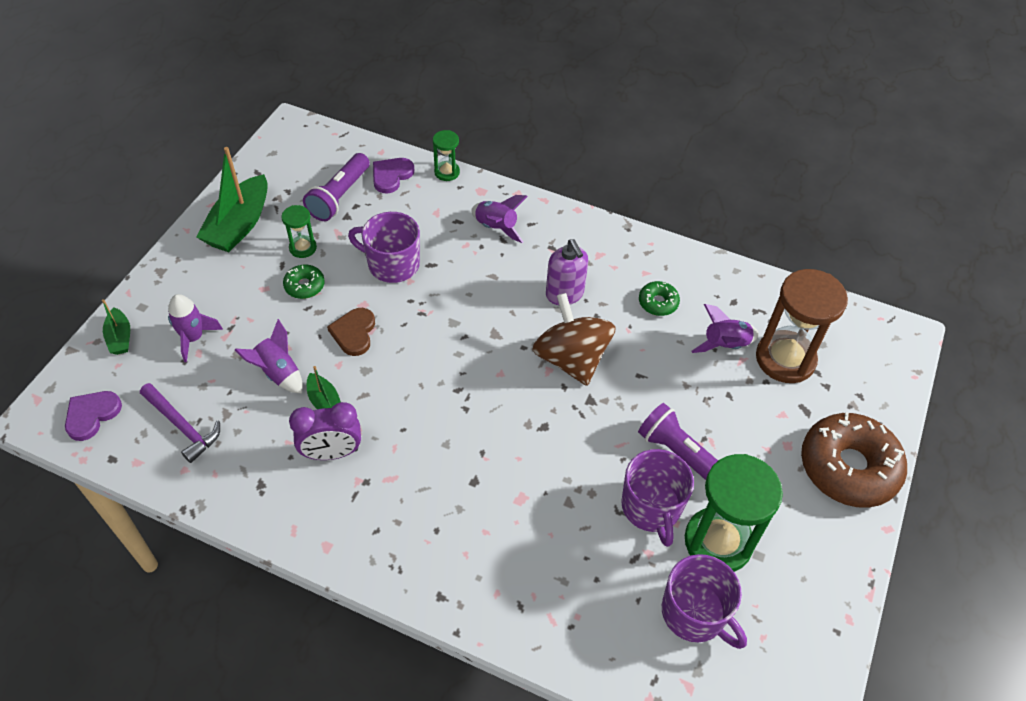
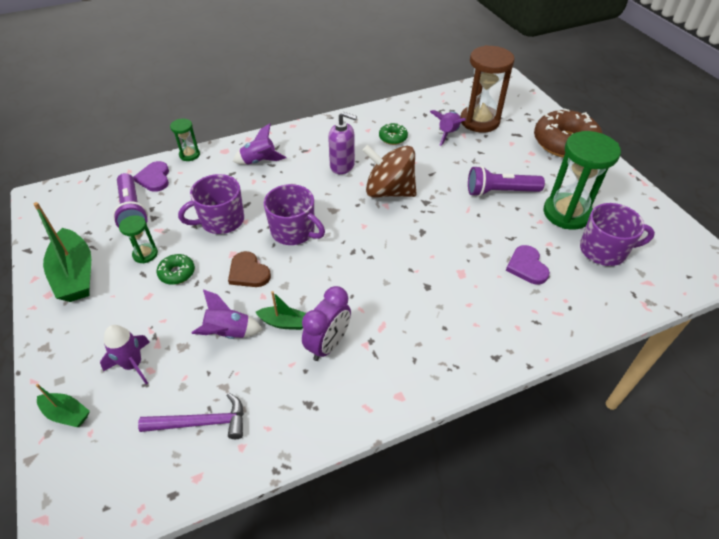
camera: 45 degrees left, 5 degrees down
(91, 415) = (113, 483): purple heart -> purple heart (527, 266)
(651, 507) = (521, 224): purple mug -> purple mug (294, 231)

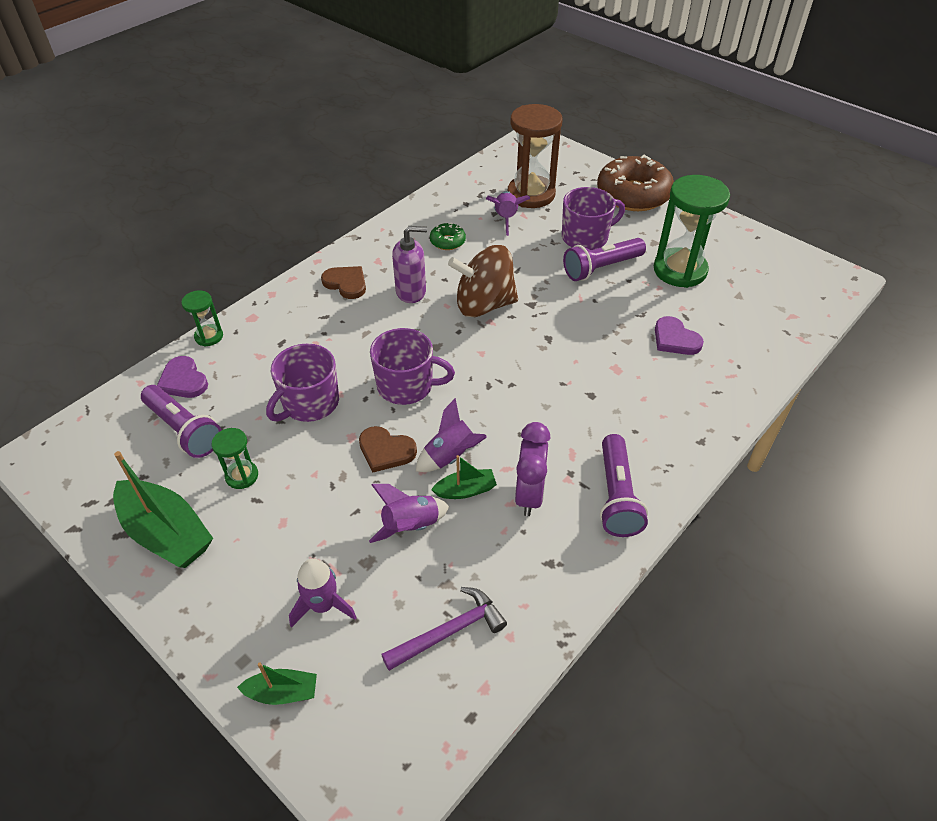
camera: 25 degrees left, 0 degrees up
(177, 273) = (299, 483): green donut -> none
(259, 161) = (306, 317): purple rocket -> purple rocket (451, 456)
(301, 146) = (346, 283): none -> brown heart
(395, 373) = (616, 496): none -> purple flashlight
(604, 250) = (736, 297): purple mug -> purple mug (586, 237)

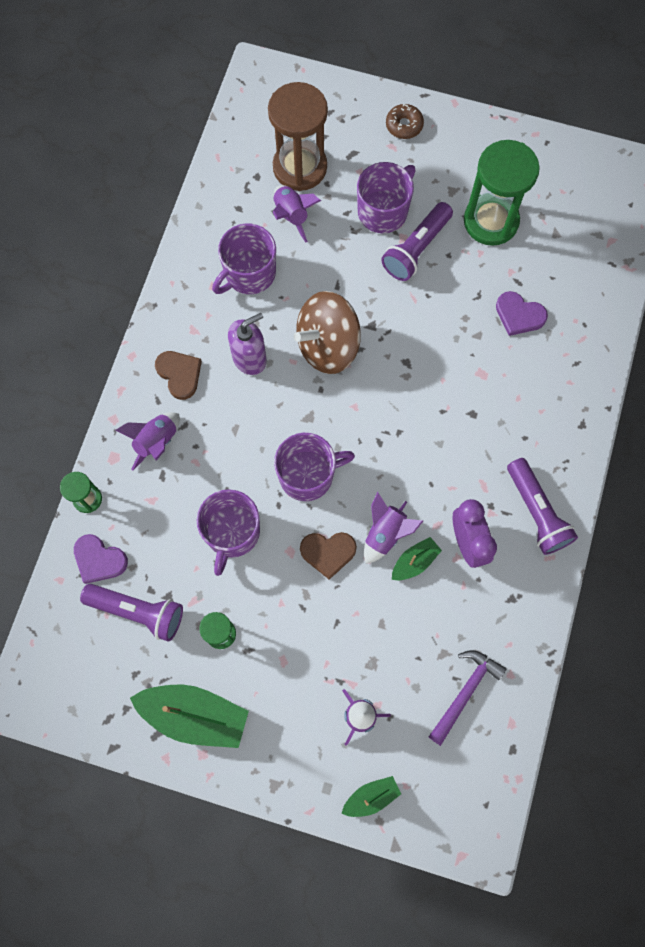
camera: 25 degrees left, 25 degrees up
(346, 283) = (179, 374): brown heart -> brown heart turned 45 degrees clockwise
(410, 526) = (388, 616): purple rocket -> purple rocket (156, 442)
(447, 241) = (249, 273): green donut -> purple mug
(633, 194) = (404, 125): brown donut -> brown donut, size x0.45

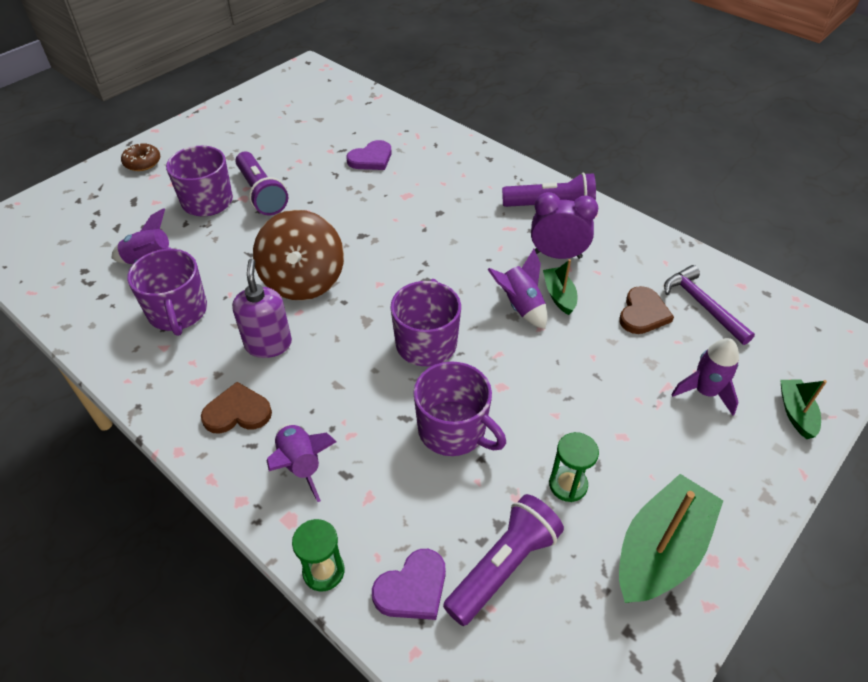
camera: 65 degrees left, 25 degrees down
(300, 167) = (108, 238): brown hourglass -> none
(328, 552) = (518, 356): brown heart -> brown heart (643, 313)
(491, 221) = (277, 146): green hourglass -> none

